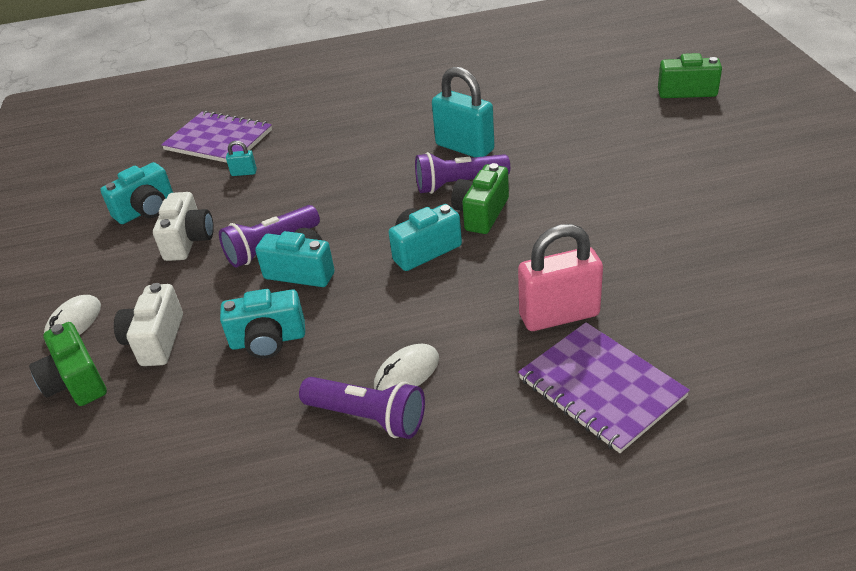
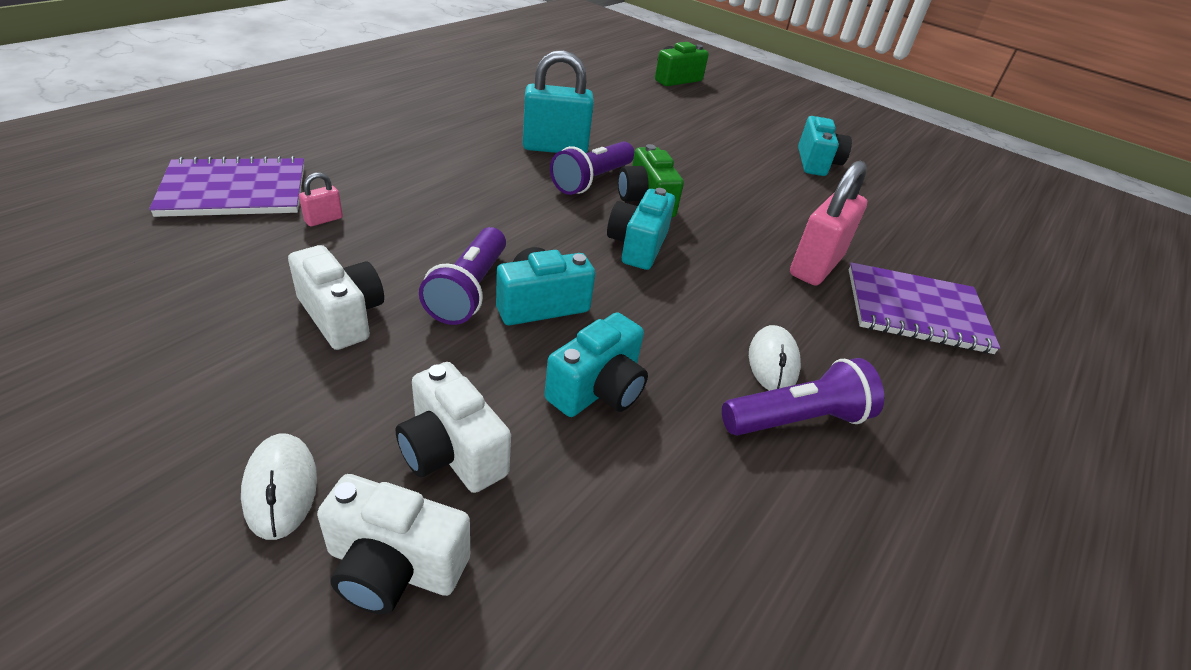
camera: 50 degrees left, 0 degrees up
(76, 382) = (394, 566): green camera -> white camera
(146, 210) = (219, 297): turquoise camera -> turquoise camera (816, 163)
(244, 173) = (323, 219): turquoise padlock -> pink padlock

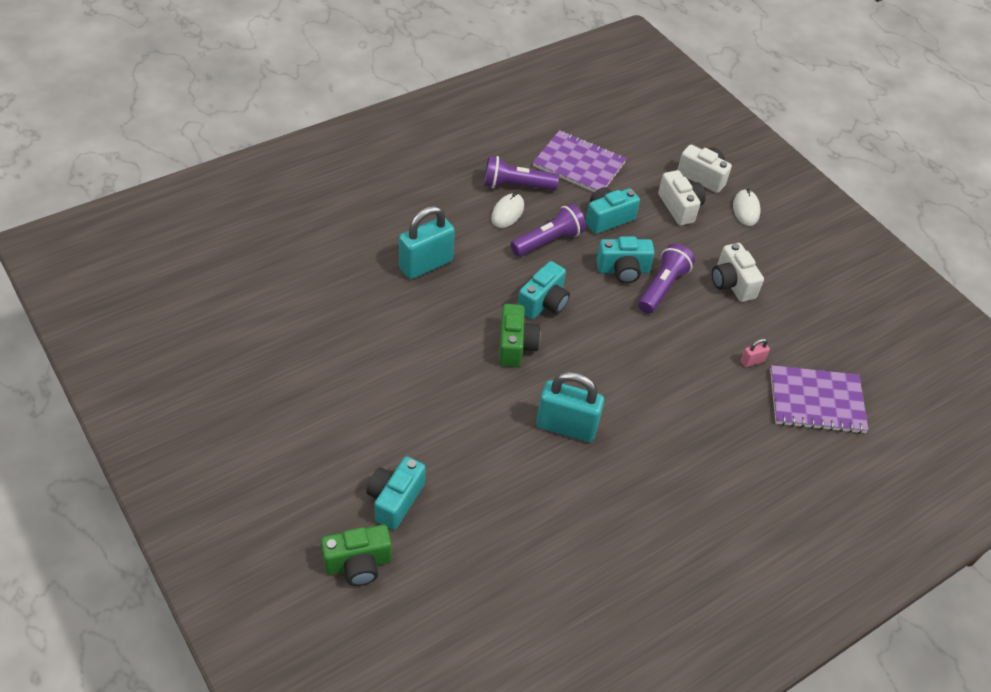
camera: 160 degrees left, 10 degrees up
(592, 180) = (549, 376): purple flashlight -> purple flashlight (548, 241)
(816, 163) = (317, 372): turquoise camera -> turquoise camera (395, 500)
(816, 266) = (426, 265): pink padlock -> turquoise padlock
(916, 310) = (388, 222): purple notebook -> purple notebook (579, 164)

